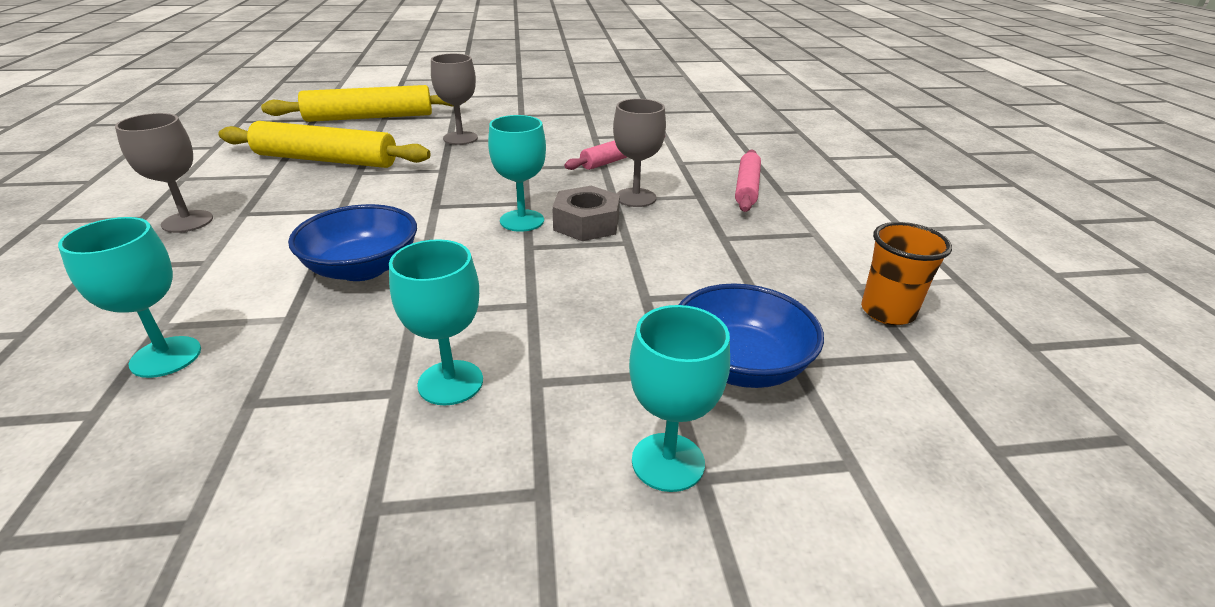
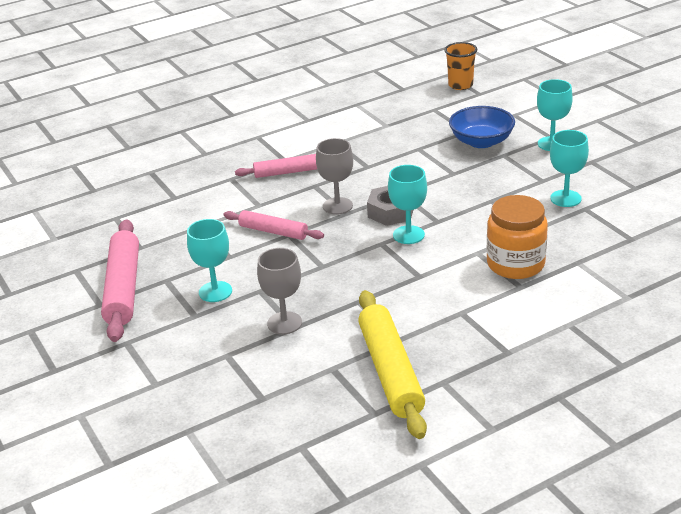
camera: 110 degrees left, 0 degrees up
(166, 357) = (639, 278): turquoise goblet -> turquoise goblet (215, 292)
(187, 221) = (542, 369): grey goblet -> none
(362, 268) = (515, 264): blue bowl -> orange jar
(369, 117) = (268, 409): yellow rolling pin -> none
(594, 101) = (123, 288): none -> pink rolling pin
(887, 312) = (405, 117): orange cup -> orange cup (460, 85)

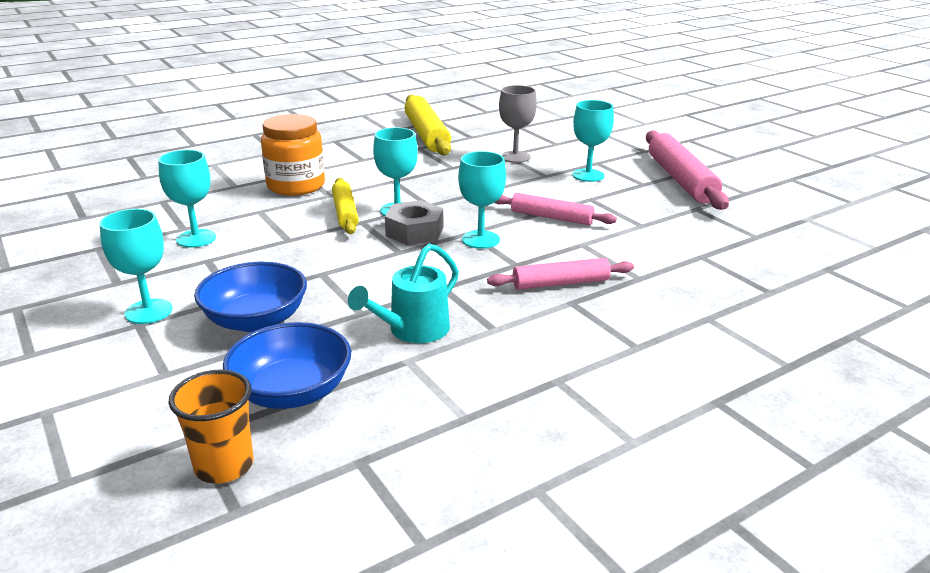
camera: 175 degrees right, 5 degrees down
(337, 206) = (480, 239): grey goblet -> turquoise goblet
(385, 139) = (412, 330): none -> turquoise watering can
(443, 110) = (292, 392): none -> blue bowl
(454, 230) = (345, 213): none -> yellow rolling pin

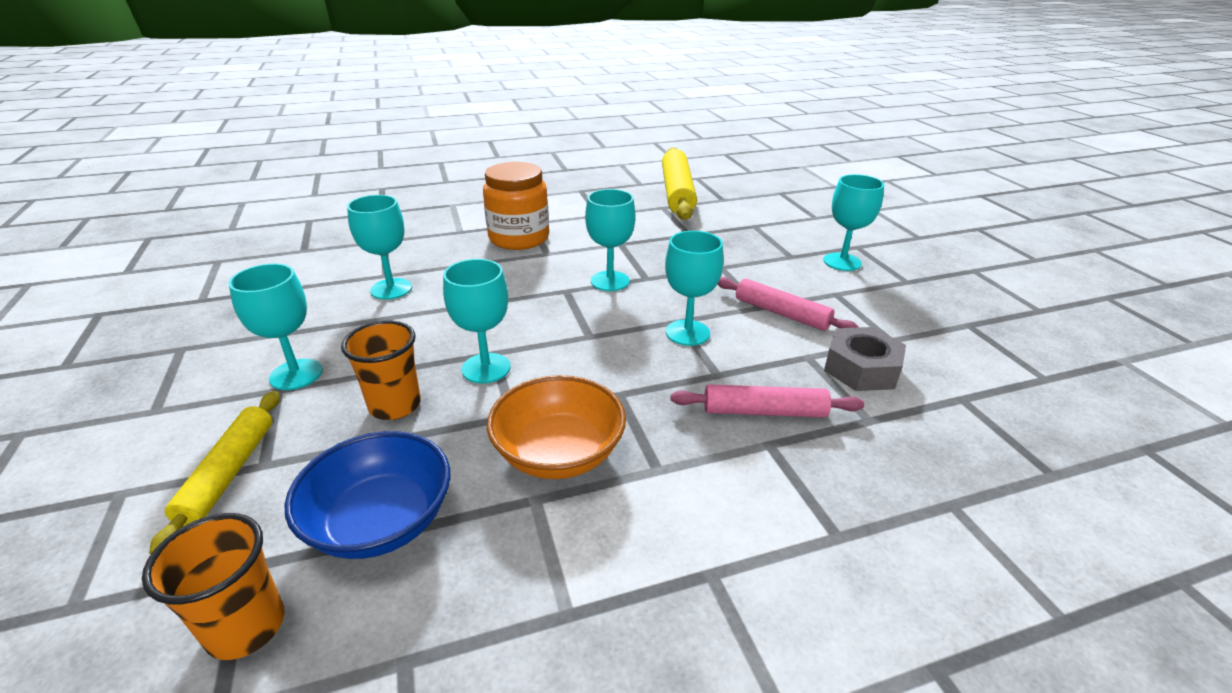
camera: 15 degrees right, 5 degrees up
(256, 320) = (395, 405): blue bowl -> orange cup
(321, 285) = (486, 368): none -> turquoise goblet
(345, 213) = (554, 277): yellow rolling pin -> yellow rolling pin (229, 474)
(412, 330) = (558, 453): turquoise watering can -> orange bowl
(414, 231) = (617, 311): grey nut -> grey nut (861, 369)
(515, 157) = (764, 229): grey goblet -> none
(680, 179) = (956, 281): pink rolling pin -> none

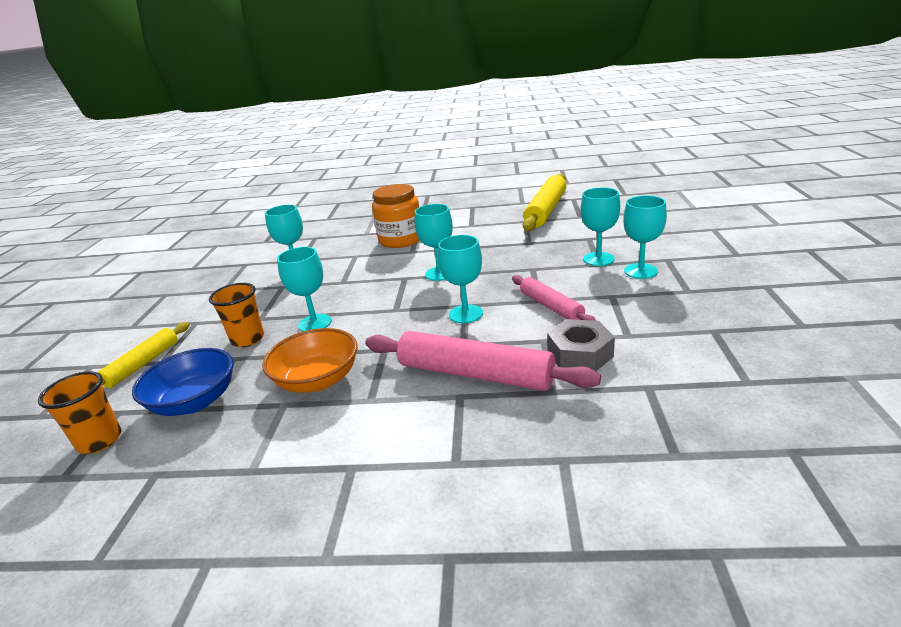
camera: 25 degrees right, 5 degrees down
(296, 374) = (210, 315): turquoise goblet -> turquoise goblet (598, 259)
(764, 411) = (475, 374): pink rolling pin -> pink rolling pin, size x1.67

